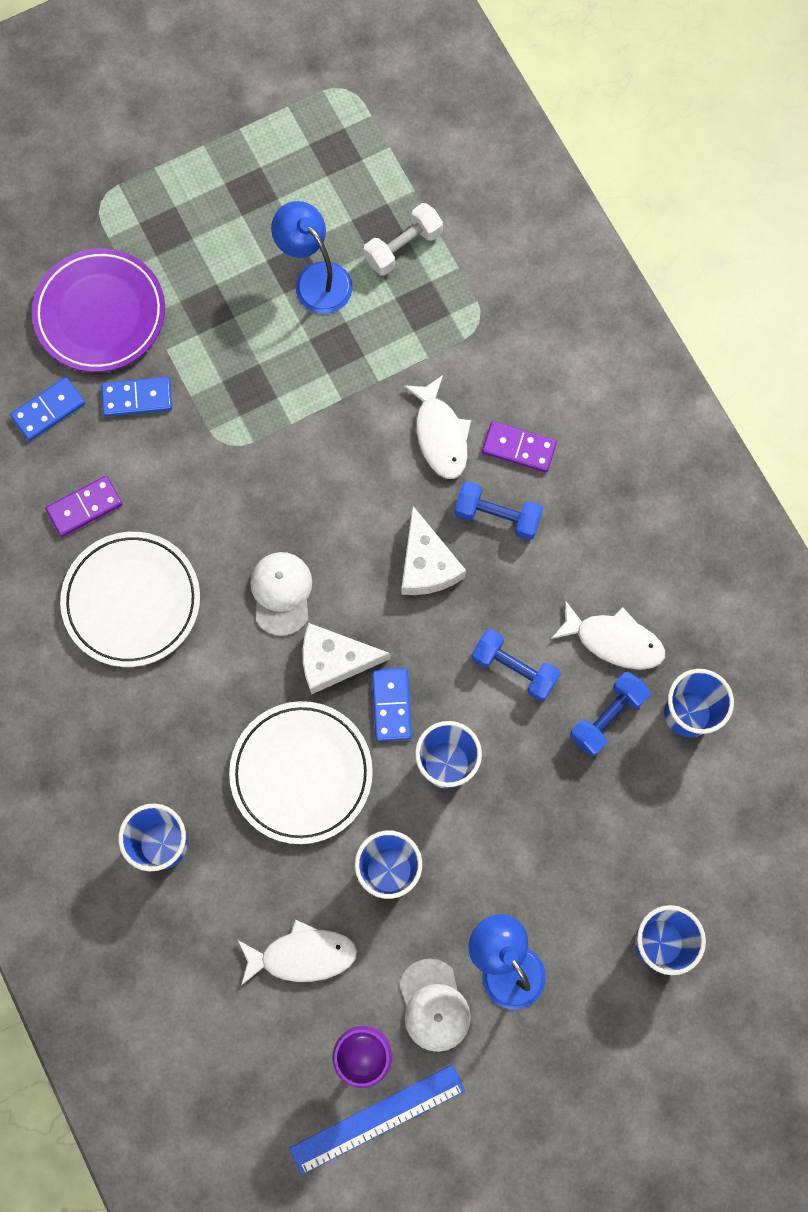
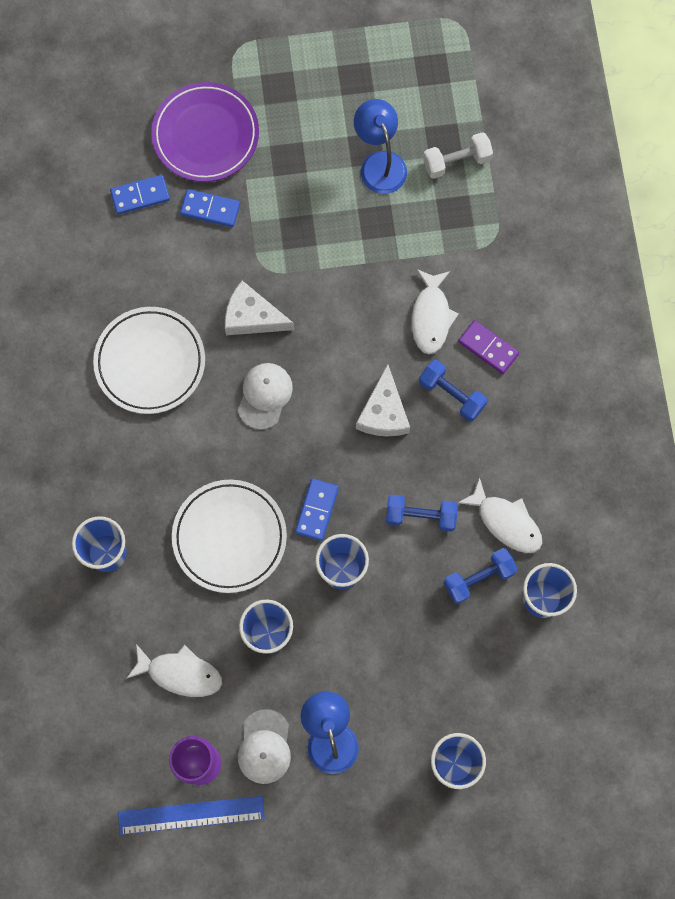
camera: 20 degrees right, 0 degrees up
(84, 507) = (140, 279): purple domino -> none
(334, 661) = (285, 461): white cheese -> white cheese (252, 317)
(514, 669) = (420, 516): blue dumbbell -> blue dumbbell turned 45 degrees counterclockwise

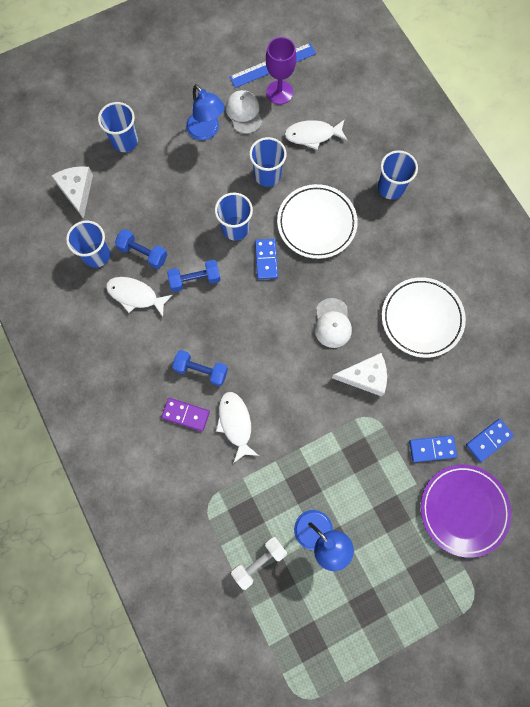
camera: 160 degrees right, 0 degrees up
(383, 412) = (245, 341): white cheese -> white cheese (77, 191)
(478, 578) = (143, 253): blue dumbbell -> blue dumbbell turned 75 degrees clockwise

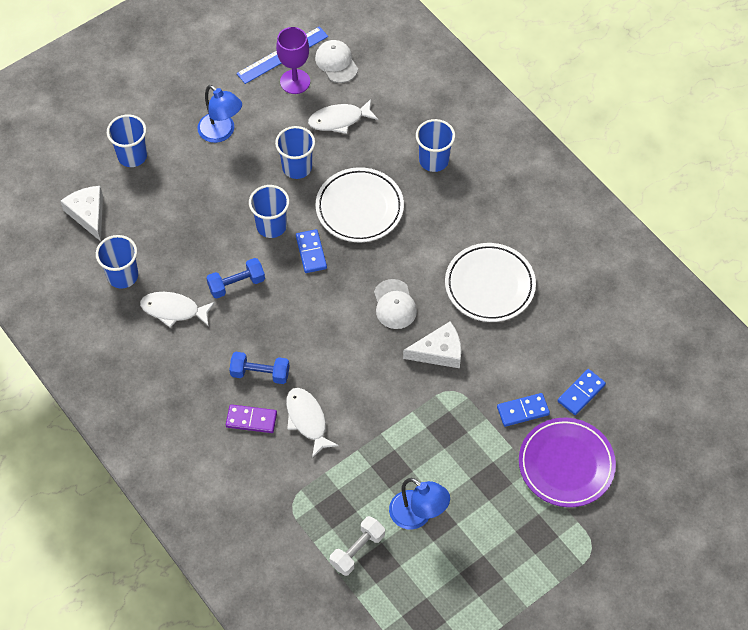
camera: 10 degrees left, 15 degrees down
(143, 253) = (174, 266): blue dumbbell -> none
(244, 113) = (259, 108): white cap -> white cap (336, 63)

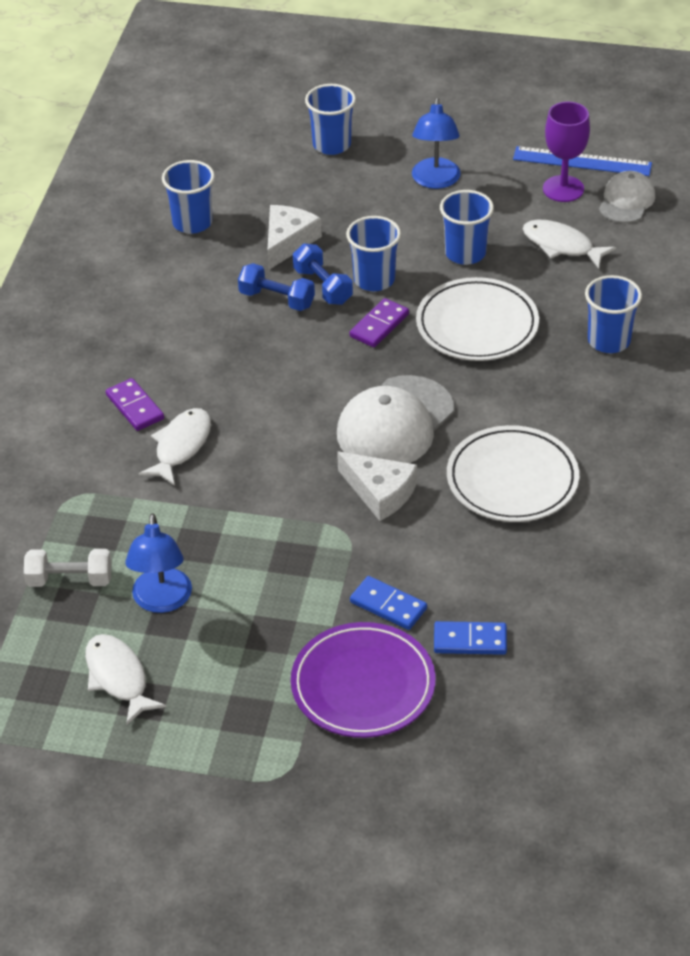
camera: 50 degrees right, 15 degrees down
(88, 214) = (232, 160): white cheese -> white cheese (288, 241)
(173, 310) = (195, 278): white fish -> white fish (118, 677)
(260, 373) = (195, 379): blue dumbbell -> blue dumbbell (322, 286)
(311, 252) = (379, 325): blue domino -> purple domino
(394, 304) = (395, 423): white cap -> white cap, size x1.69

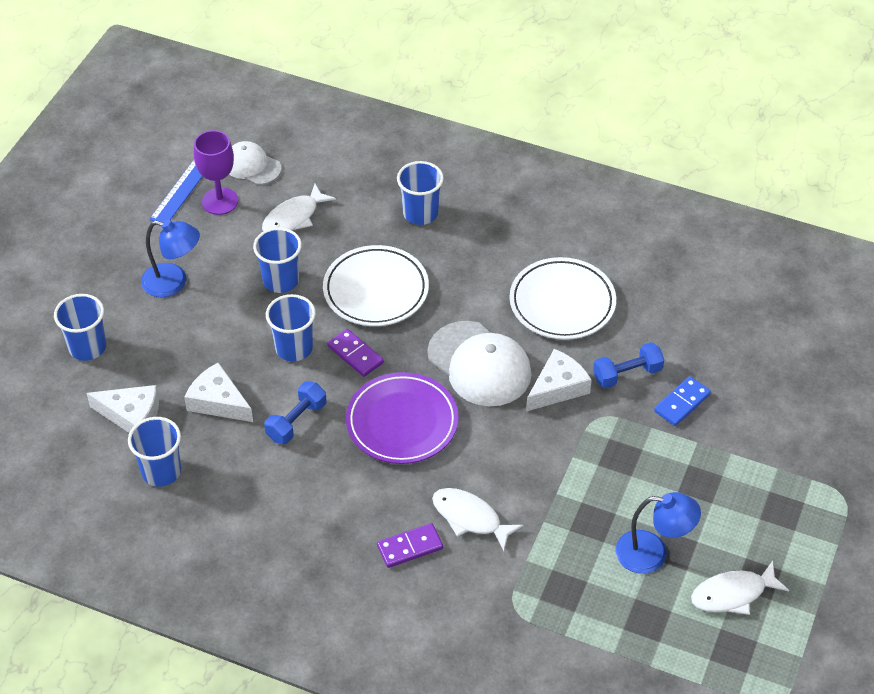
camera: 80 degrees left, 5 degrees up
(70, 580) = (616, 619): white dumbbell -> none
(255, 190) = (131, 415): none -> white cheese
(322, 286) = (290, 385): blue dumbbell -> blue dumbbell (627, 374)
(363, 685) = (761, 432): purple plate -> purple plate (402, 422)
(470, 640) = (725, 360): blue domino -> none

